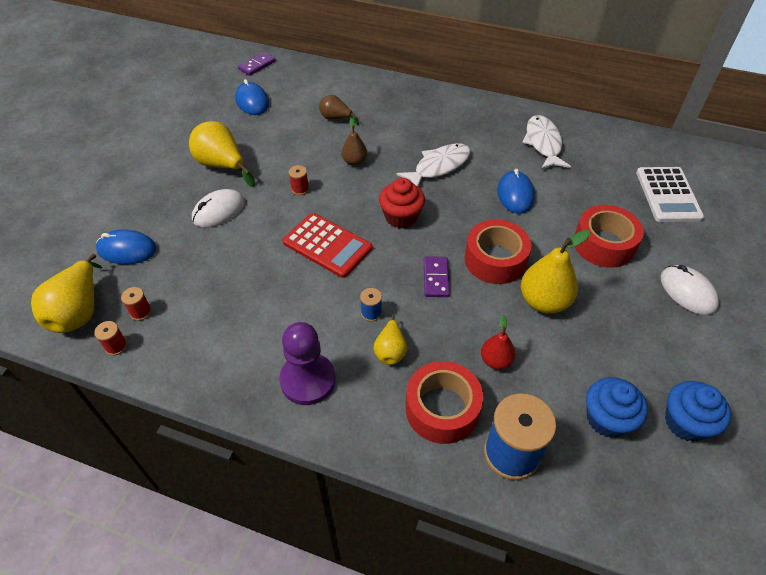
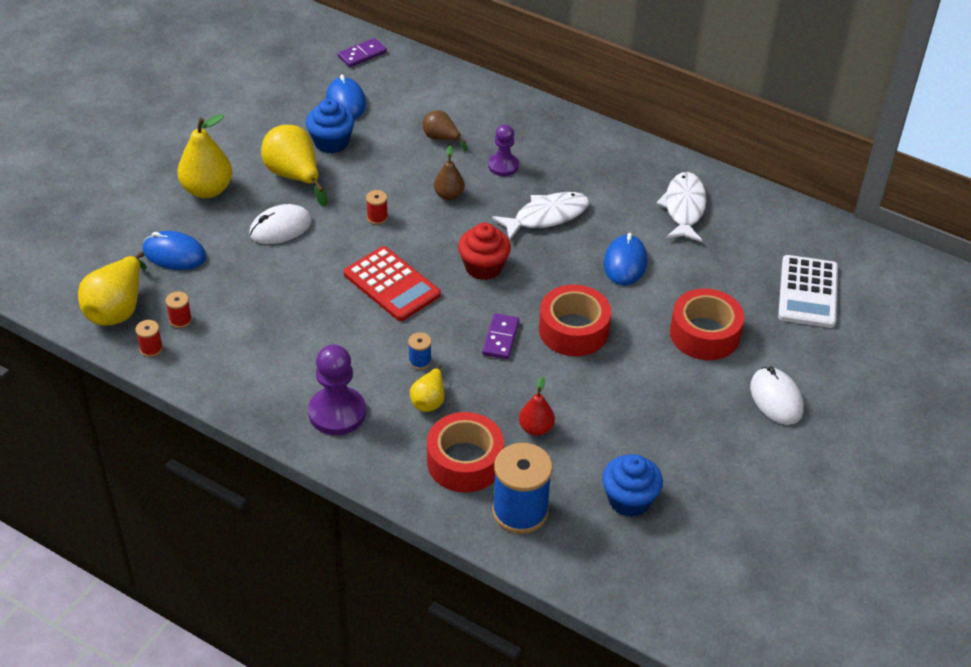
camera: 10 degrees right, 5 degrees down
(391, 132) = (503, 166): none -> purple pawn
(544, 301) = (610, 381): yellow pear -> yellow pear (207, 190)
(685, 422) = (709, 517): blue cupcake -> blue cupcake (331, 142)

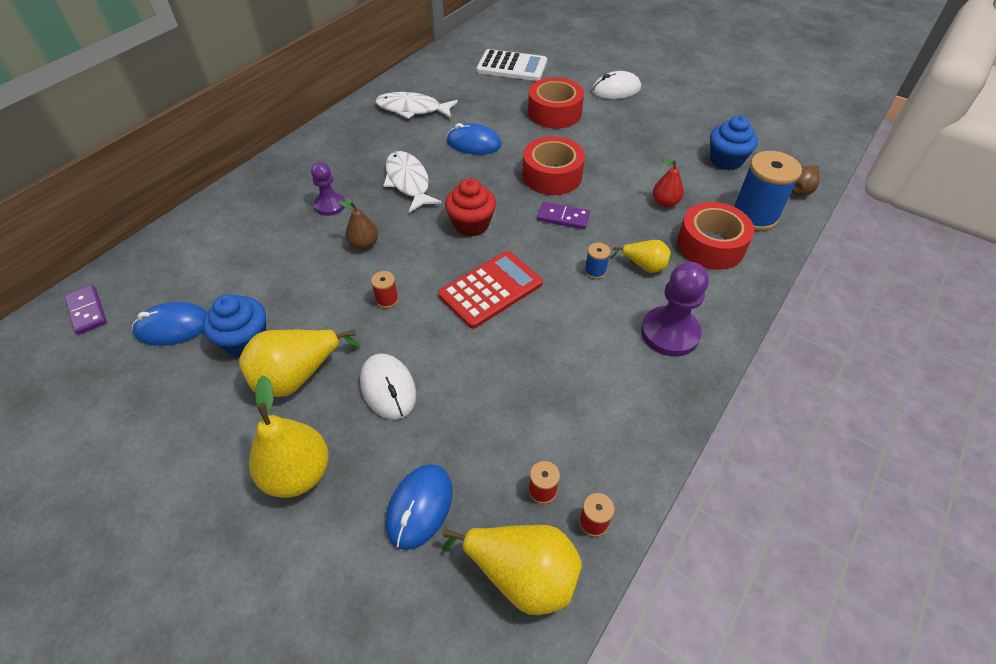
camera: 85 degrees left, 5 degrees up
(441, 138) = (273, 247): brown pear -> brown pear (799, 190)

